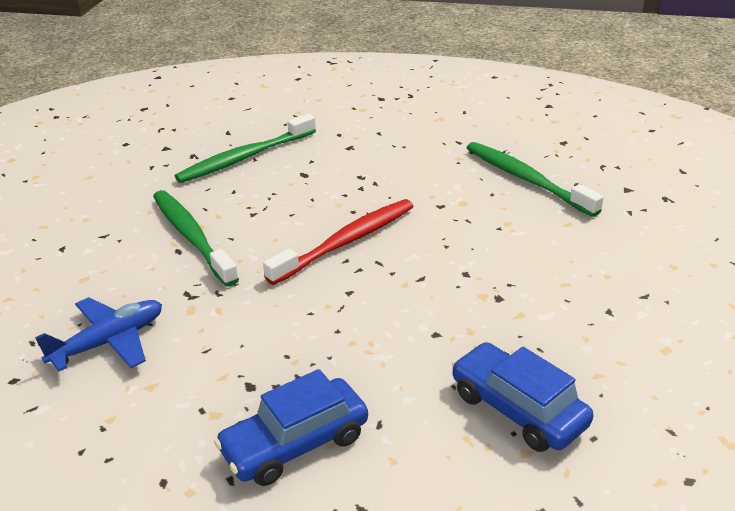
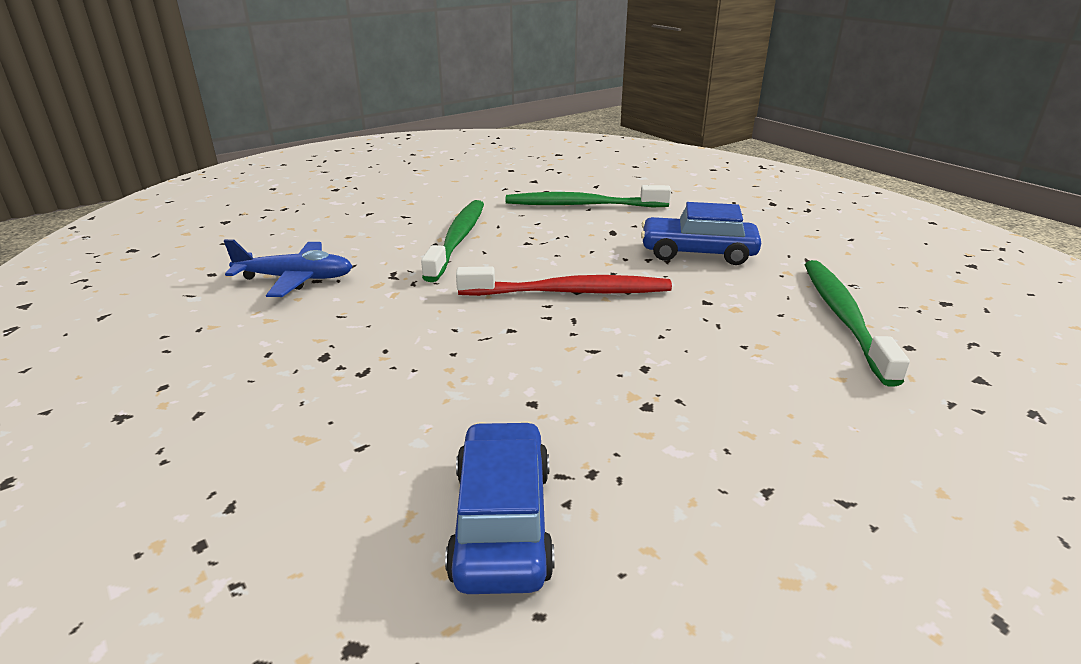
camera: 40 degrees right, 5 degrees down
(295, 444) = (278, 418): blue car -> blue car (697, 253)

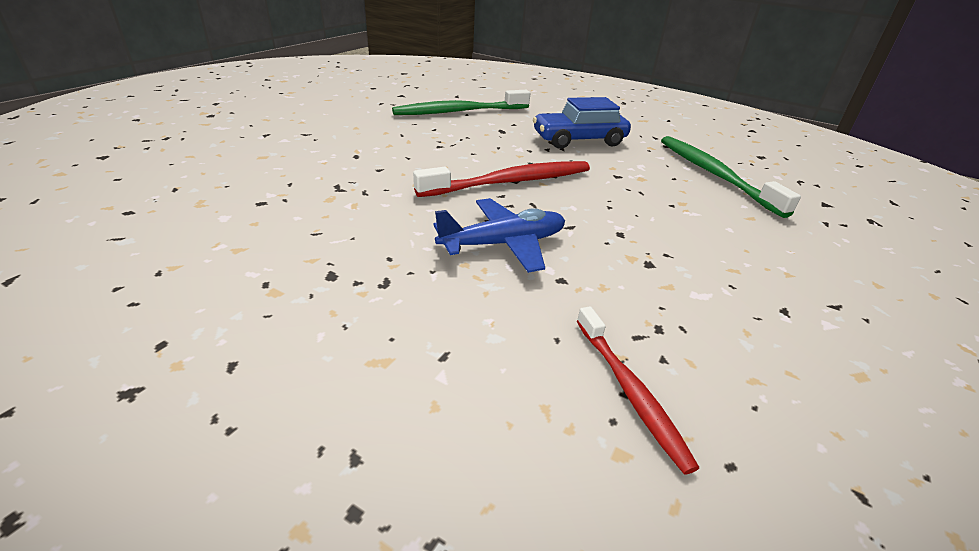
camera: 25 degrees left, 5 degrees up
(296, 279) = (237, 204): blue plane -> blue plane (503, 244)
(458, 239) = (375, 149): green toothbrush -> none
(502, 522) = (630, 391): blue car -> red toothbrush

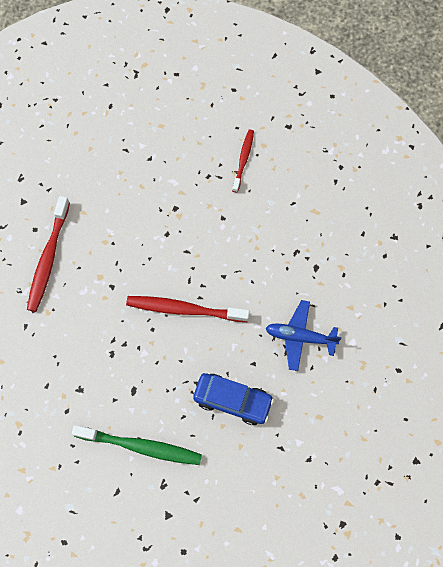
camera: 145 degrees left, 35 degrees up
(503, 244) = (230, 253): blue plane -> blue plane (300, 337)
(579, 140) = (89, 346): blue car -> blue car (233, 400)
(714, 174) = (48, 258): green toothbrush -> red toothbrush

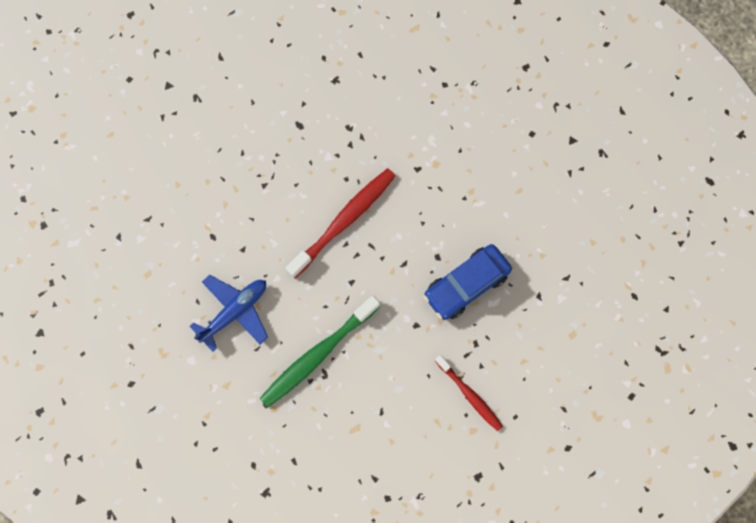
camera: 125 degrees right, 5 degrees up
(48, 258) = (490, 128): red toothbrush -> none
(141, 446) = (243, 100): green toothbrush -> green toothbrush (318, 355)
(233, 400) = (223, 206): blue car -> blue car (466, 285)

